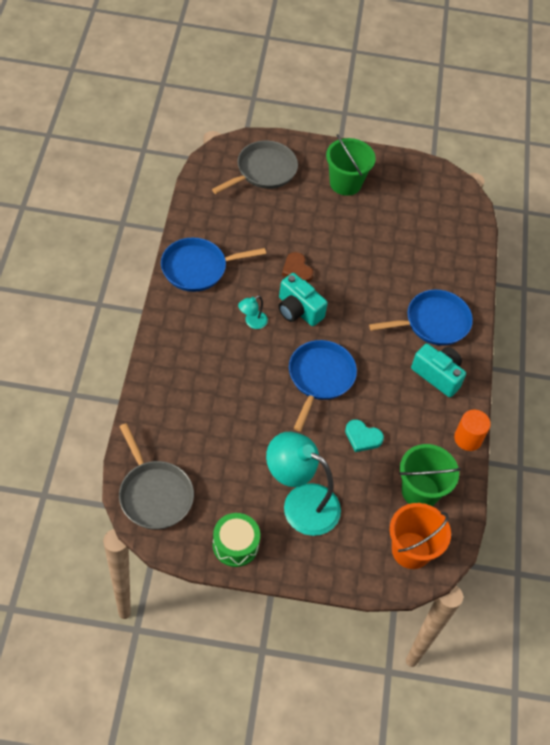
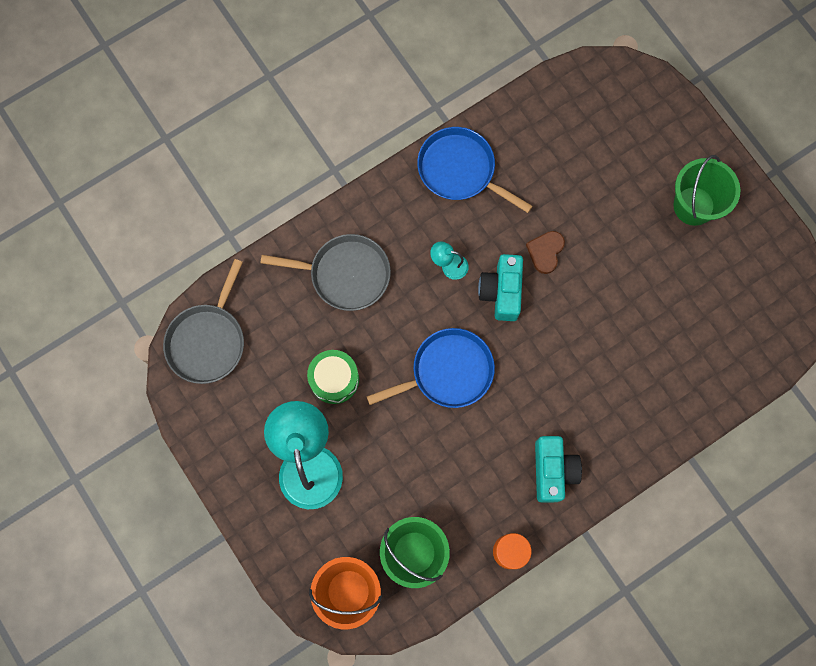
camera: 55 degrees right, 20 degrees up
(235, 545) = (222, 444): green drum -> green drum (334, 379)
(263, 171) = (630, 124): grey pan -> grey pan (345, 274)
(362, 437) = (422, 459): turquoise heart -> none
(433, 322) = (610, 419): blue pan -> none

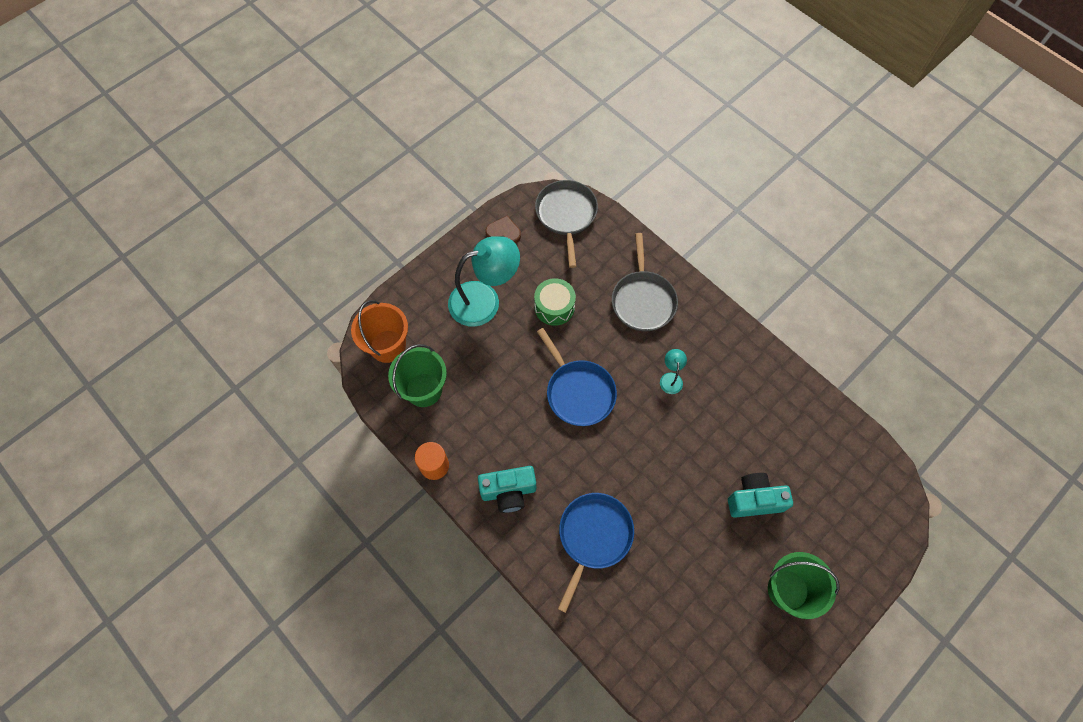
camera: 80 degrees right, 10 degrees down
(208, 341) = (566, 215): grey pan -> grey pan turned 75 degrees clockwise
(460, 170) = (759, 373): blue pan -> blue pan (593, 536)
(501, 292) = (658, 425): turquoise camera -> turquoise camera (754, 500)
(545, 252) = (704, 457): brown heart -> brown heart (503, 232)

